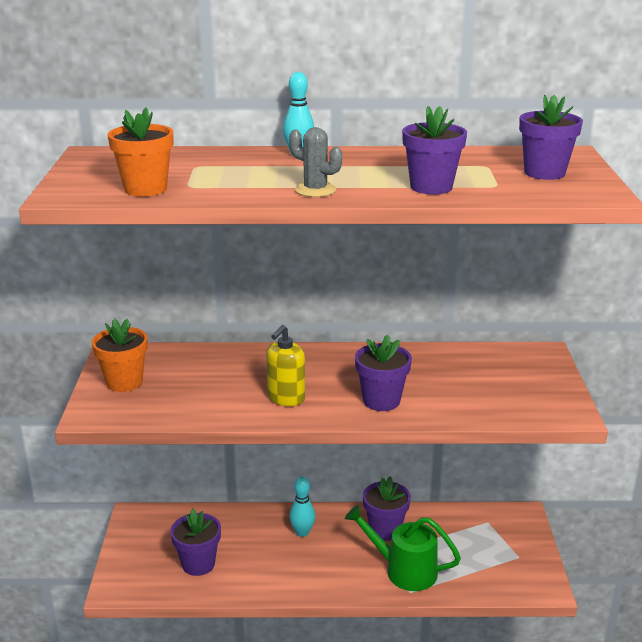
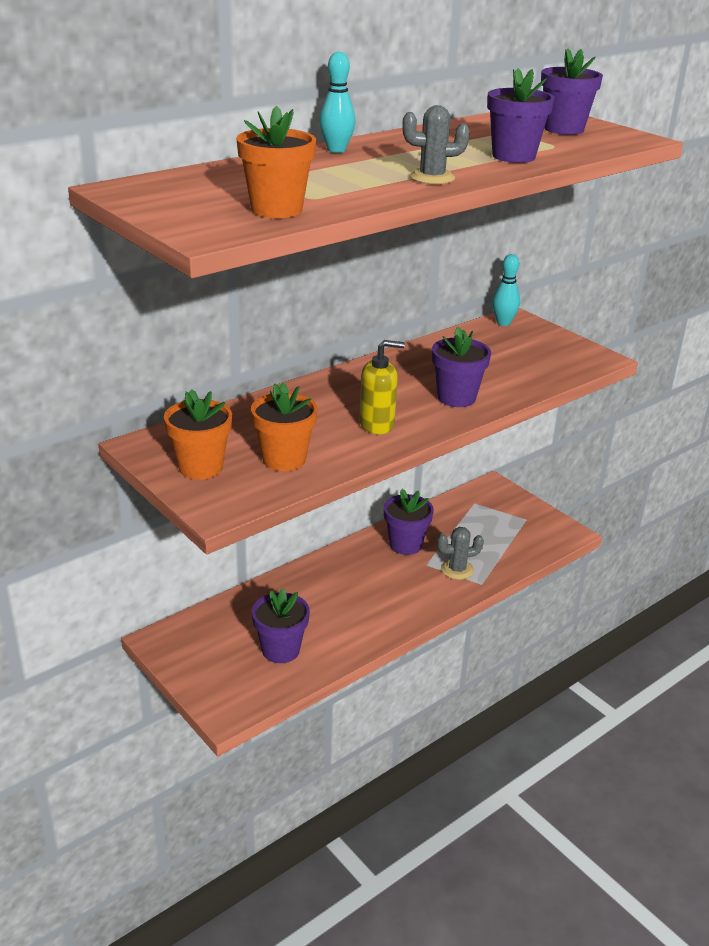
camera: 40 degrees left, 5 degrees up
(182, 398) = (284, 459): none -> orange flower pot
(286, 398) = (377, 425): yellow soap dispenser -> yellow soap dispenser turned 90 degrees counterclockwise
(302, 532) = (340, 579): turquoise bowling pin -> turquoise bowling pin (503, 323)
(403, 570) = (457, 569): green watering can -> grey cactus

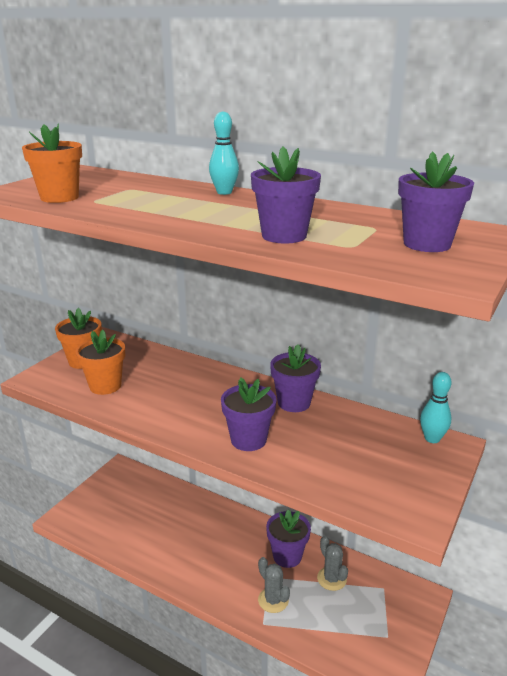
camera: 70 degrees right, 5 degrees down
(280, 650) = (128, 523): purple flower pot -> purple flower pot (294, 403)
(377, 425) = (176, 411): yellow soap dispenser -> none
(432, 178) = (178, 220): grey cactus -> grey cactus (331, 579)

